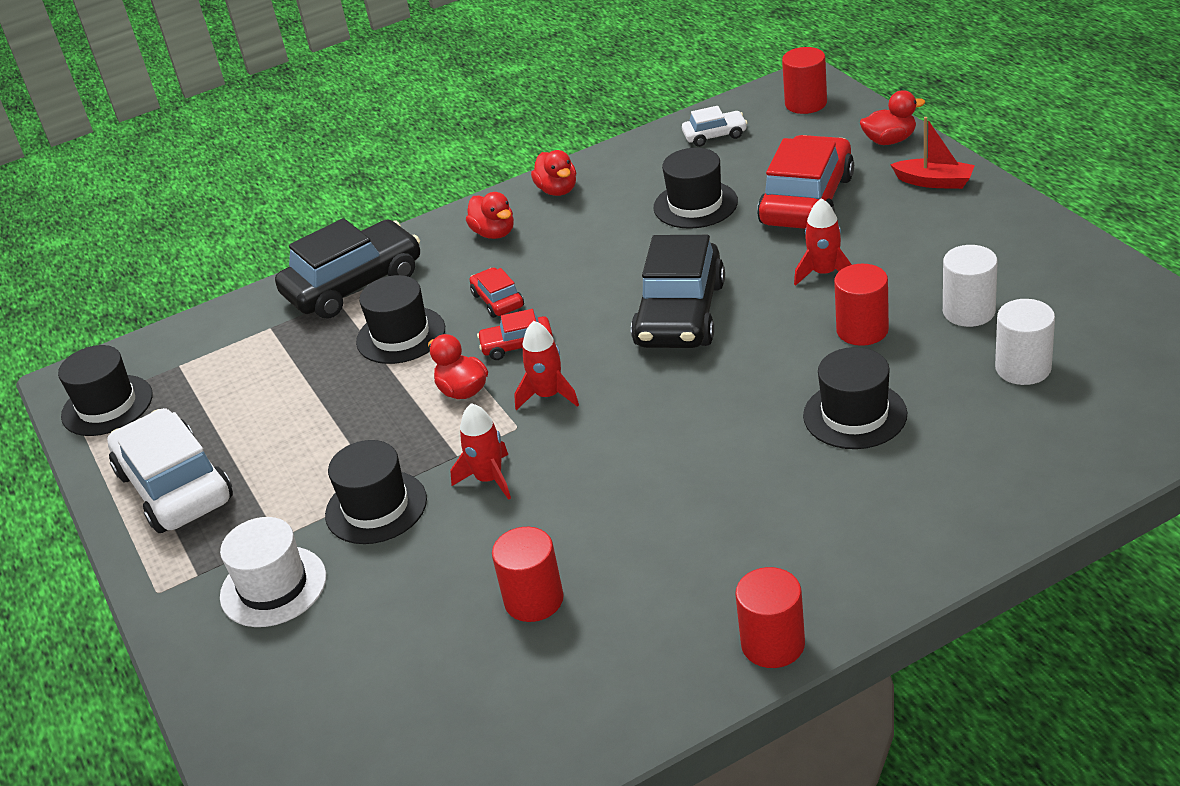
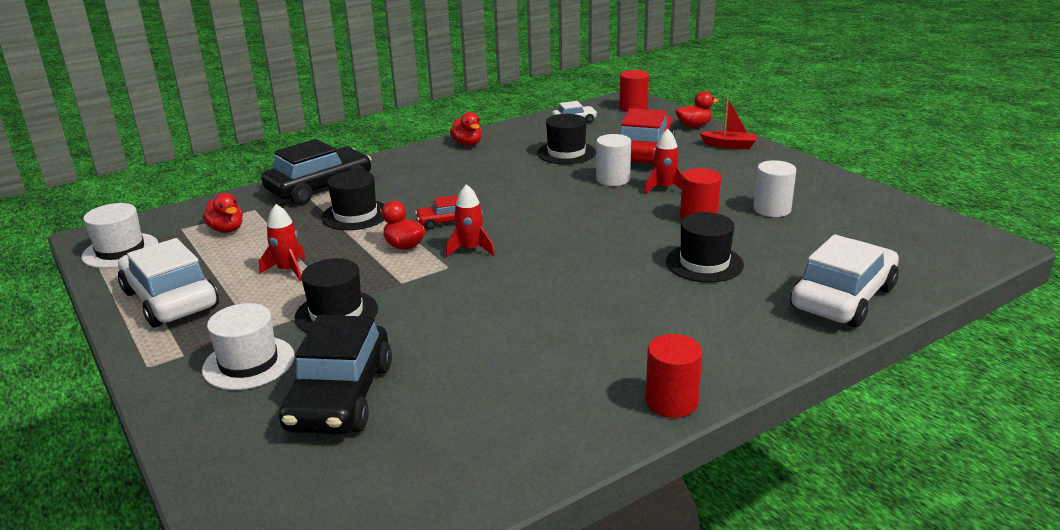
camera: 10 degrees left, 10 degrees down
(107, 405) = (120, 251): black hat -> white hat
(489, 479) = (428, 297): red rocket -> red rocket (288, 270)
(494, 233) = (423, 164): red duck -> red duck (227, 229)
(498, 300) = (428, 198): red car -> none
(534, 600) = (469, 372): red cylinder -> none
(680, 314) = (564, 207): black car -> black car (340, 397)
(1023, 368) = (820, 239): white cylinder -> white cylinder (613, 179)
(1028, 474) = (843, 298): none -> white car

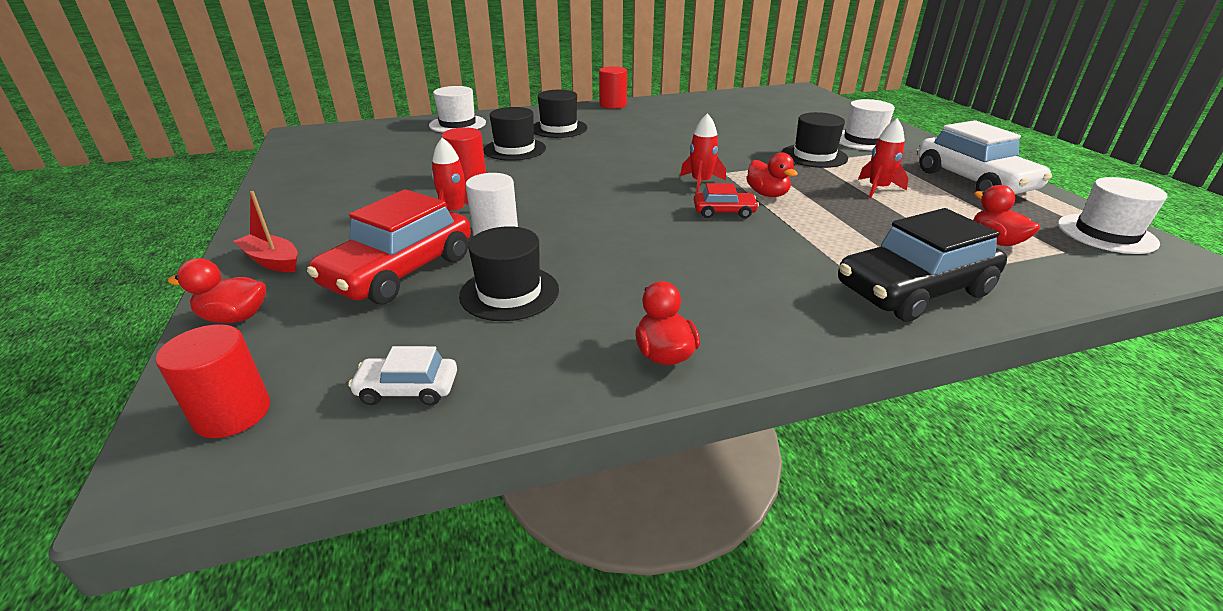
camera: 165 degrees left, 5 degrees up
(340, 397) = (793, 123): black car -> none
(355, 215) = (834, 235): black hat -> black hat (559, 128)
(772, 209) = (392, 176): white cylinder -> none
(843, 298) = (457, 124): white car -> white hat

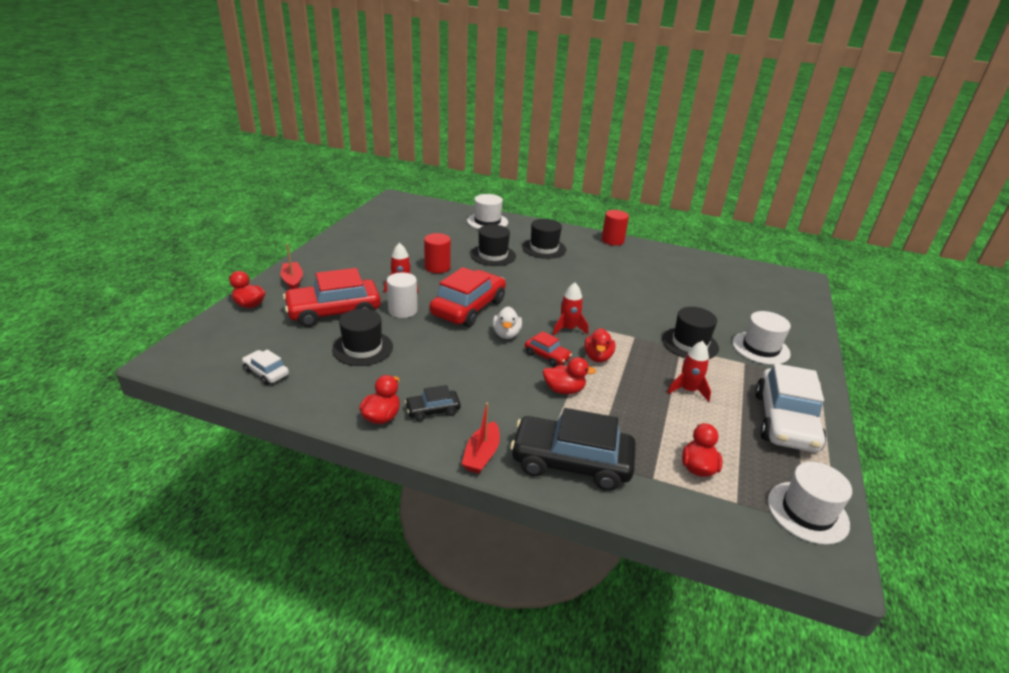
camera: 35 degrees right, 0 degrees up
(233, 413) = (204, 349): red cylinder -> none
(570, 202) = (468, 308): none -> red car
(652, 210) = (506, 334): none -> white duck
(708, 315) = (433, 410): none -> black car
(791, 233) = (564, 390): none -> red duck
(834, 330) = (481, 455): none -> red boat

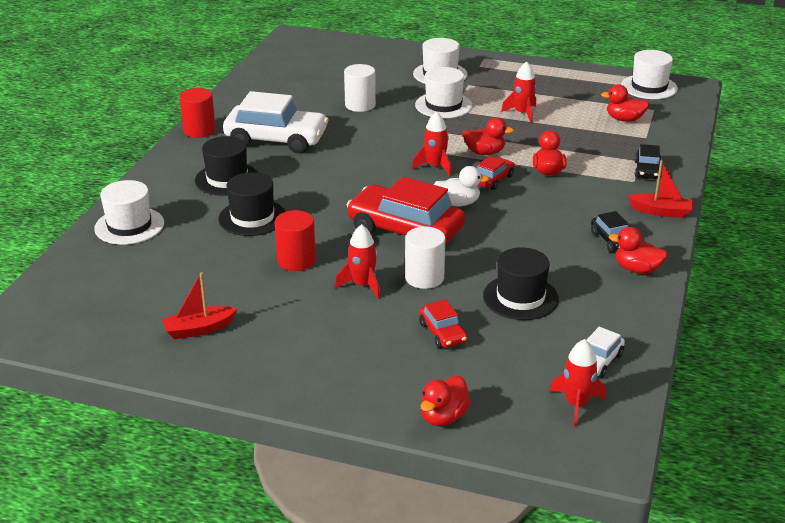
camera: 90 degrees left, 0 degrees up
(226, 355) = (576, 404): none -> red rocket
(293, 281) = (360, 389): red boat -> red boat (199, 329)
(334, 312) = (443, 333): red car -> red car, size x0.48
(571, 462) = (647, 170): black car -> black car, size x0.48
(675, 302) = (360, 105): none -> white cylinder
(690, 344) = (443, 105): black hat -> white hat
(785, 421) = (549, 80): white car -> white car (276, 139)

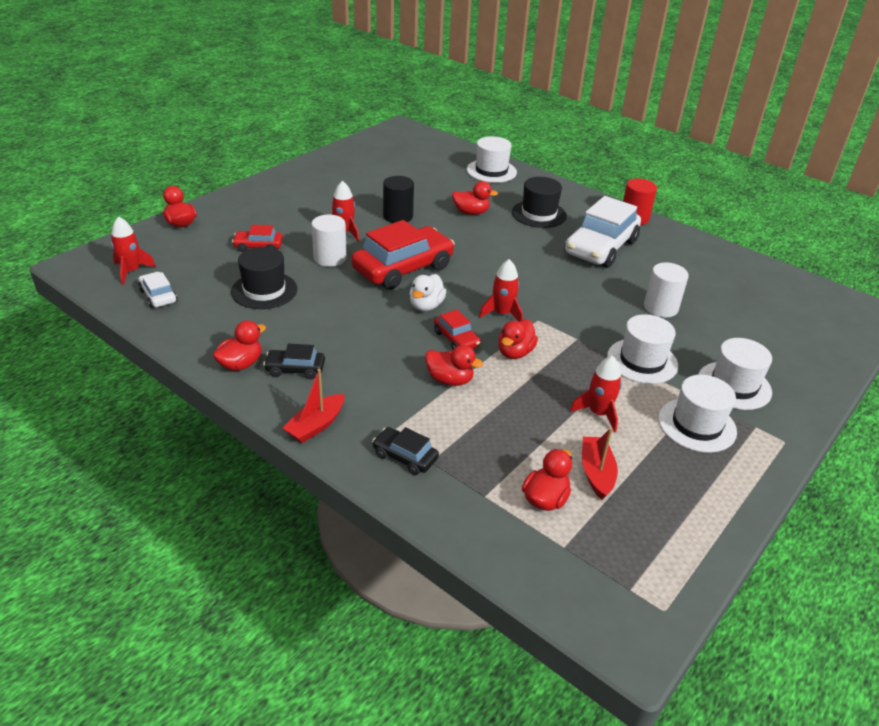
camera: 110 degrees right, 5 degrees up
(199, 329) = (348, 172): red boat -> red boat (596, 473)
(252, 217) = (471, 212): black hat -> red duck
(296, 260) = (398, 216): red cylinder -> black cylinder
(649, 87) = (643, 581): white hat -> white hat (697, 425)

